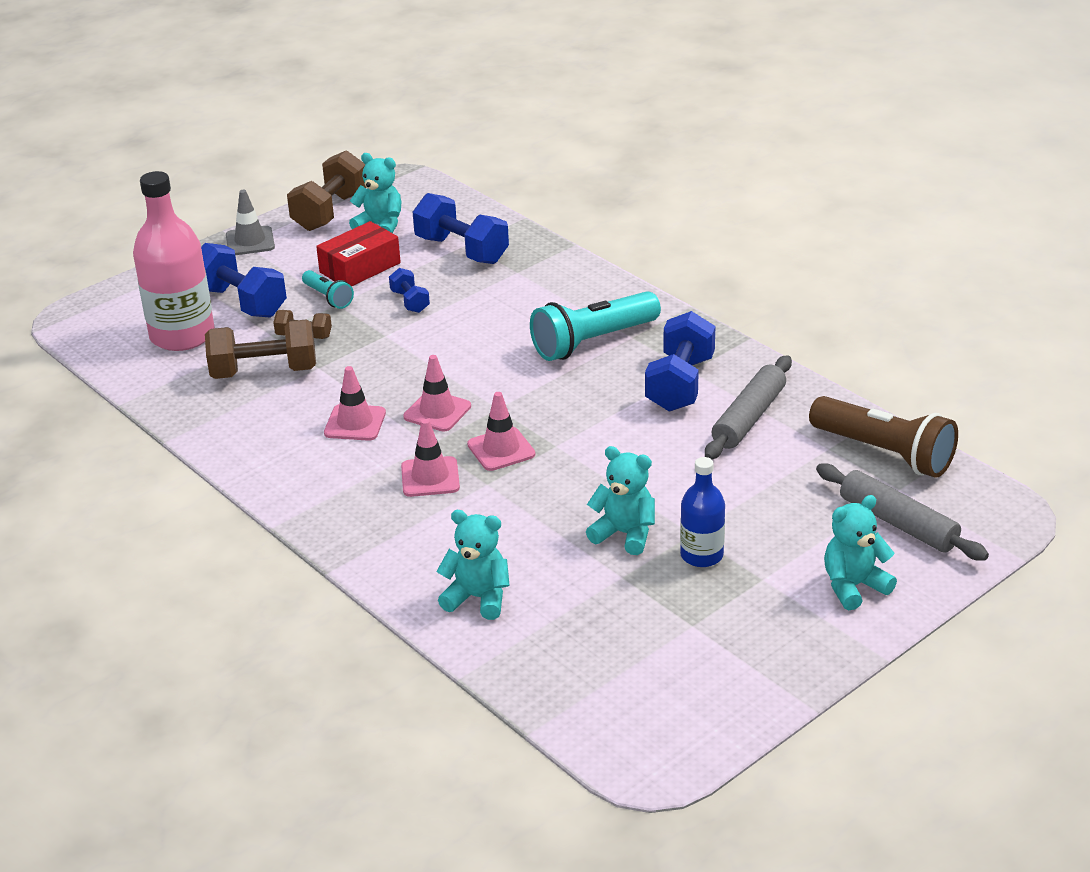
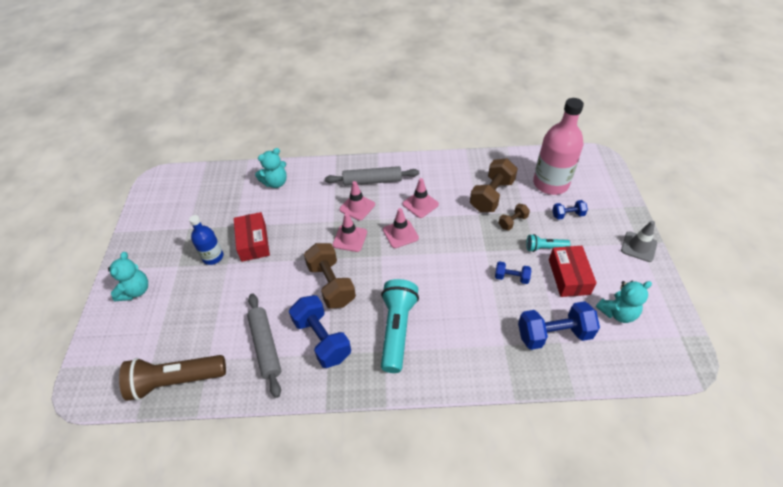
camera: 130 degrees right, 15 degrees up
(241, 302) = (567, 215): blue dumbbell -> blue dumbbell, size x0.52
(330, 211) = (656, 299): brown dumbbell -> brown dumbbell (331, 284)
(624, 534) = (253, 242): turquoise teddy bear -> red box
(898, 523) = (138, 340): grey rolling pin -> grey rolling pin (372, 181)

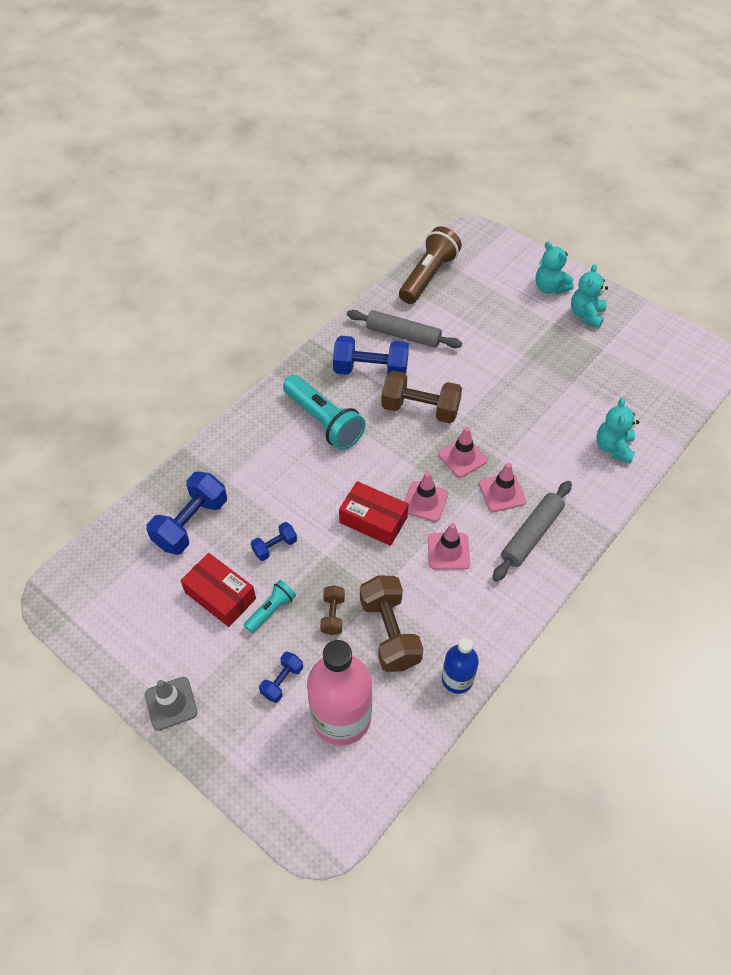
camera: 130 degrees right, 5 degrees up
(213, 257) = (542, 349): blue bottle -> blue bottle (457, 679)
(253, 242) = (533, 385): red box -> red box (373, 520)
(617, 312) = (146, 594): turquoise teddy bear -> turquoise teddy bear (586, 315)

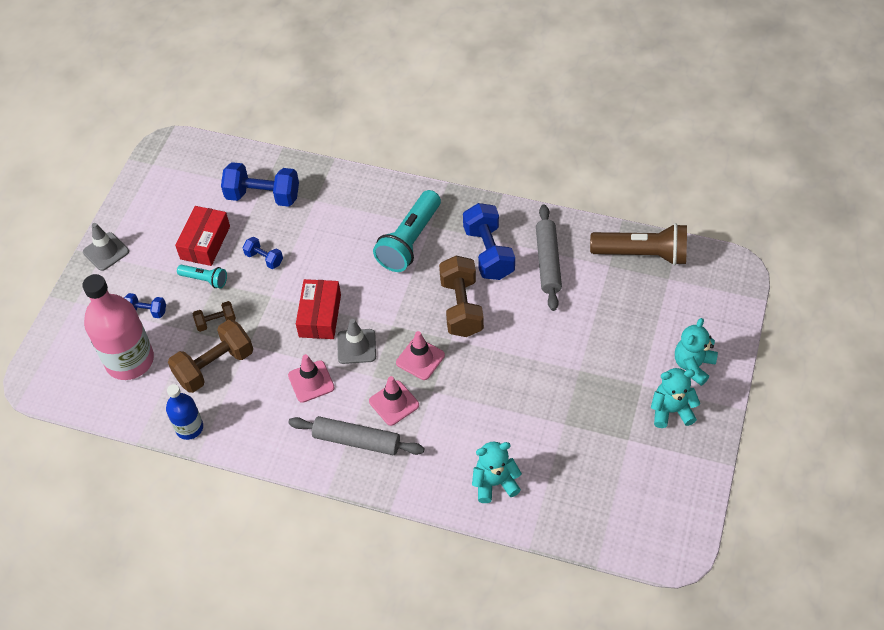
camera: 70 degrees right, 0 degrees up
(425, 501) = (356, 346): pink traffic cone -> grey traffic cone

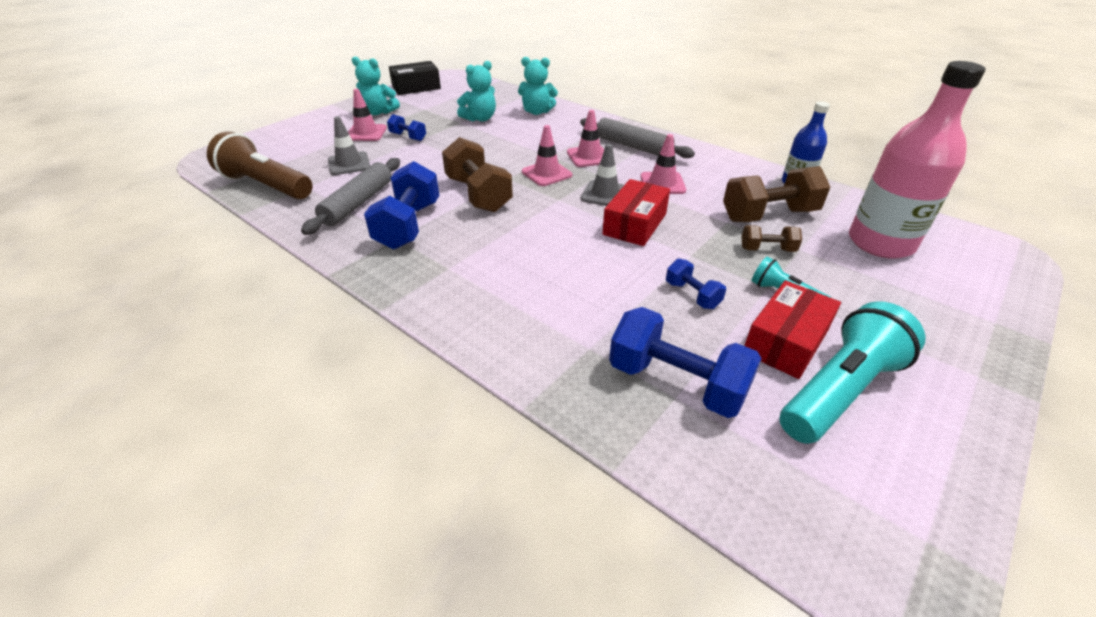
camera: 160 degrees left, 15 degrees down
(106, 252) = (971, 379): grey traffic cone -> grey traffic cone (349, 164)
(146, 311) = (870, 283): blue dumbbell -> blue dumbbell (408, 137)
(409, 241) = (487, 260): turquoise flashlight -> turquoise flashlight (840, 390)
(461, 307) = (478, 194): brown dumbbell -> brown dumbbell turned 45 degrees counterclockwise
(642, 363) = (366, 133): none -> pink traffic cone
(687, 494) = (416, 87): none -> black box
(693, 365) = (332, 124): turquoise teddy bear -> turquoise teddy bear (480, 119)

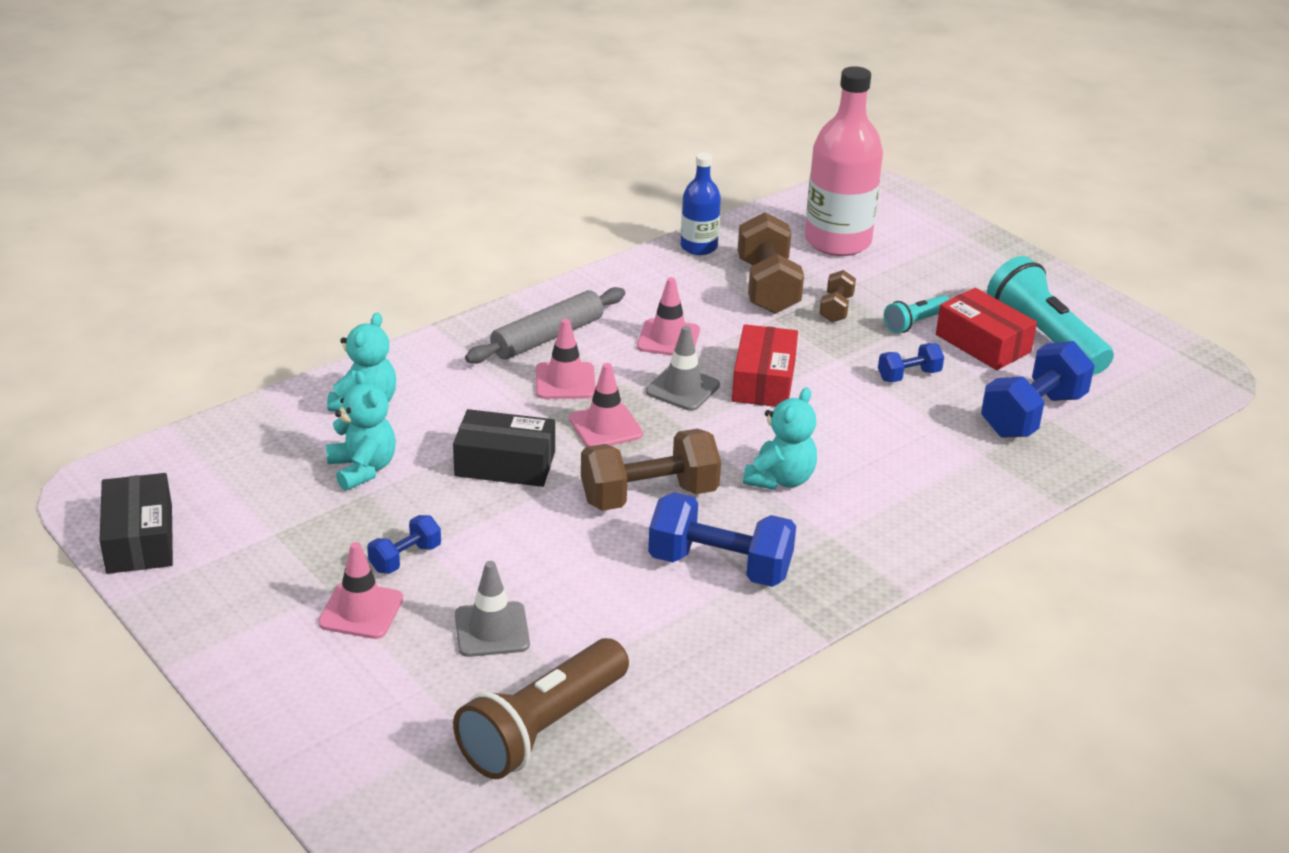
camera: 80 degrees left, 5 degrees down
(358, 203) = (639, 616): grey rolling pin -> none
(378, 112) = (259, 595): turquoise teddy bear -> turquoise teddy bear (780, 479)
(497, 150) = (505, 464): none -> black box
(635, 224) = (763, 381): red box -> red box turned 60 degrees clockwise

